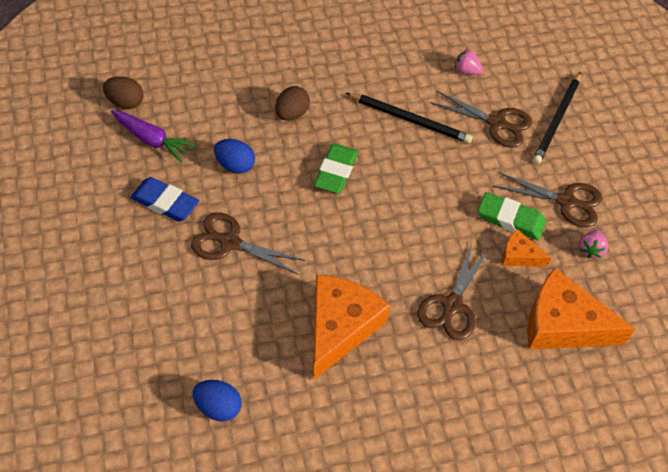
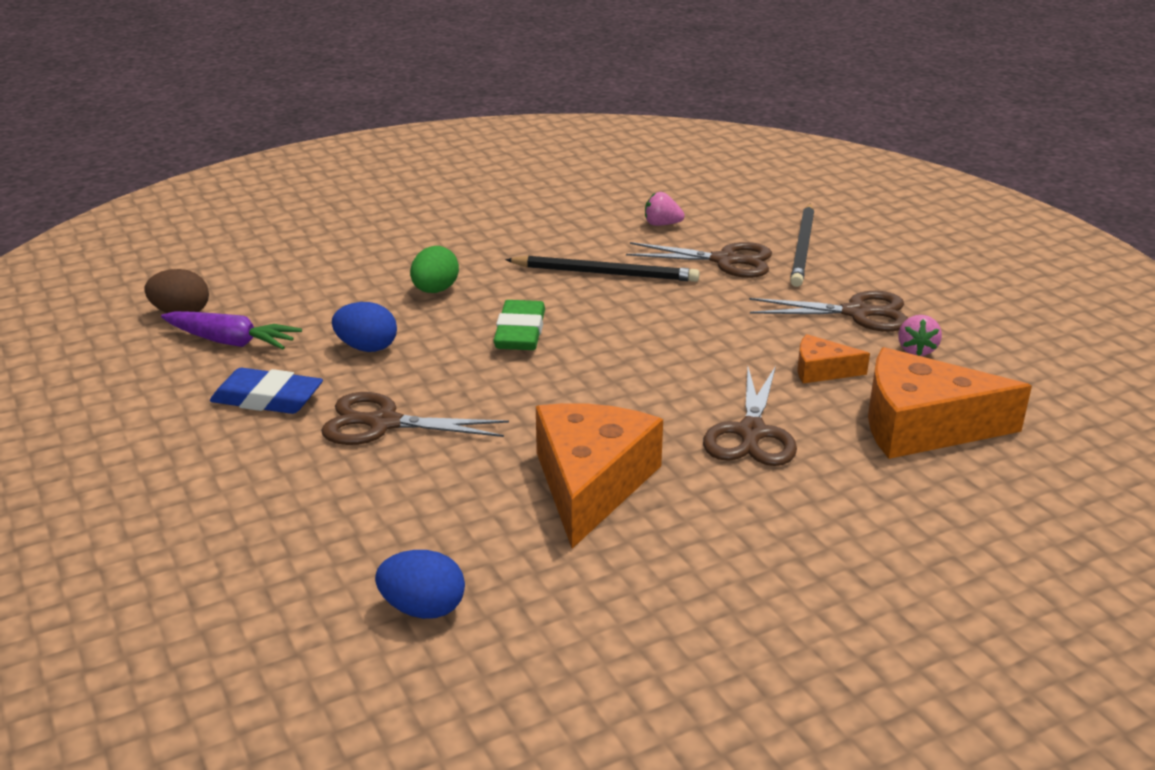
camera: 10 degrees left, 25 degrees down
(292, 114) = (435, 290): brown egg -> green egg
(510, 219) = (790, 339): green eraser -> none

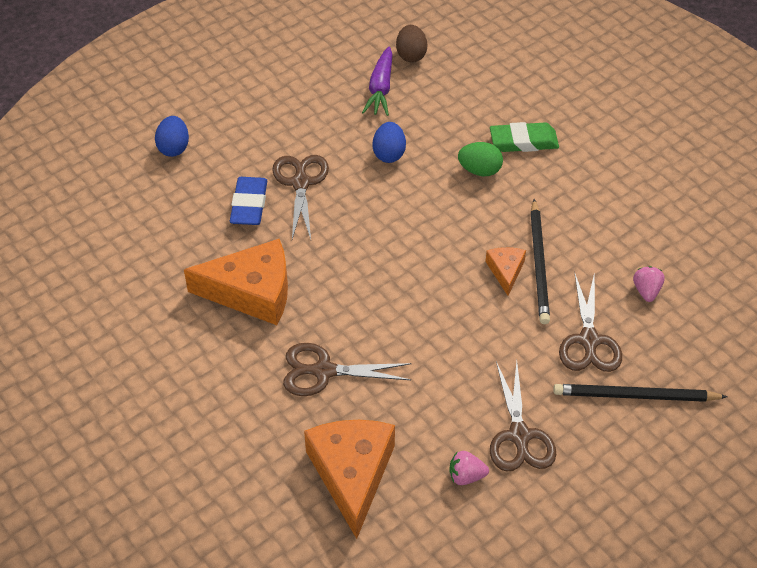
camera: 80 degrees right, 20 degrees up
(267, 399) = (317, 124): blue eraser -> blue eraser (249, 205)
(423, 609) = (132, 238): blue egg -> blue egg (174, 148)
(520, 332) = (430, 228): green eraser -> green eraser (523, 141)
(821, 370) = (418, 411): orange cheese -> orange cheese (505, 271)

